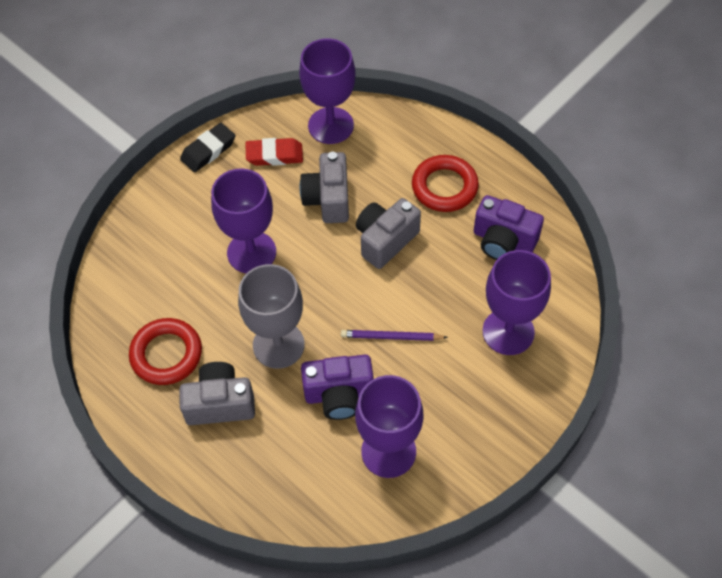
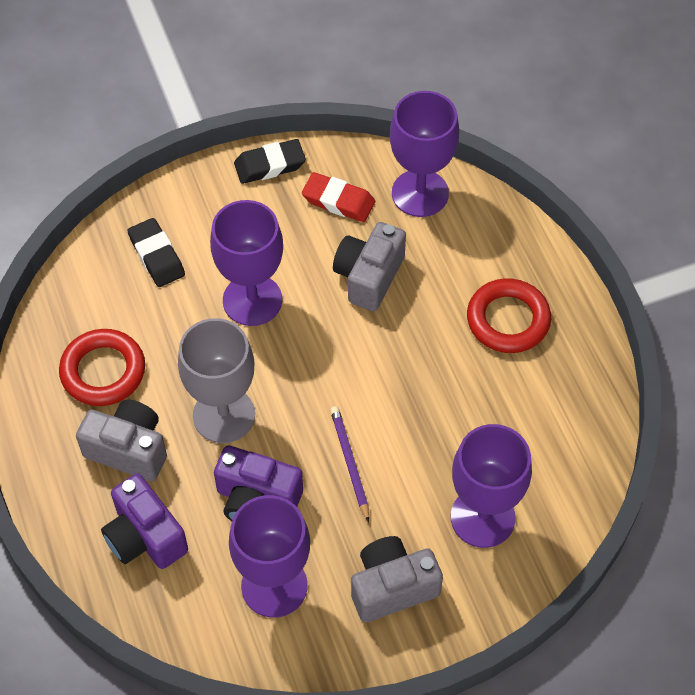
camera: 25 degrees right, 0 degrees up
(159, 251) = (156, 256): none -> black eraser
(385, 240) = (405, 351): grey camera -> grey camera (392, 587)
(391, 337) = (349, 463): purple pencil -> purple pencil turned 45 degrees clockwise
(503, 241) = (539, 412): purple camera -> purple camera (145, 537)

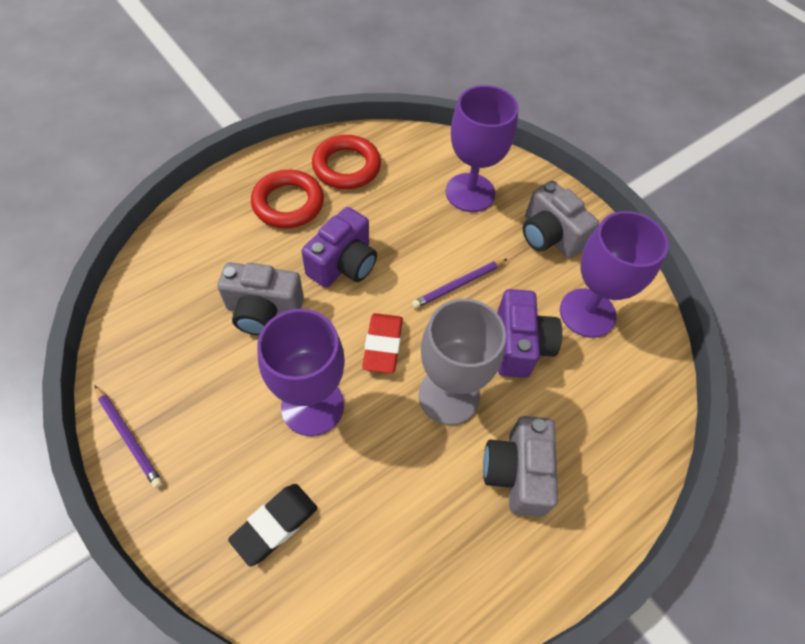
camera: 110 degrees left, 0 degrees up
(103, 371) = (439, 532): red ring -> red ring (346, 166)
(145, 537) = (594, 427): purple camera -> purple camera (343, 264)
(270, 165) = (129, 437): black eraser -> purple pencil
(338, 201) = (174, 357): red eraser -> red eraser (383, 345)
(420, 193) = (157, 289): purple goblet -> none

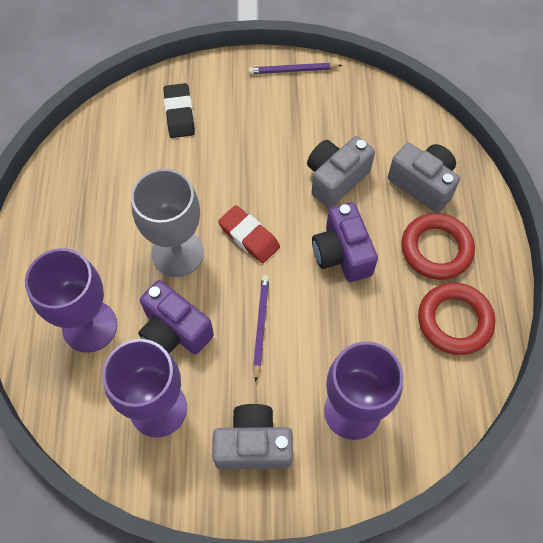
camera: 130 degrees right, 5 degrees up
(312, 406) = (237, 169): purple goblet -> purple goblet (90, 326)
(517, 473) = (94, 256): grey camera -> grey camera (423, 184)

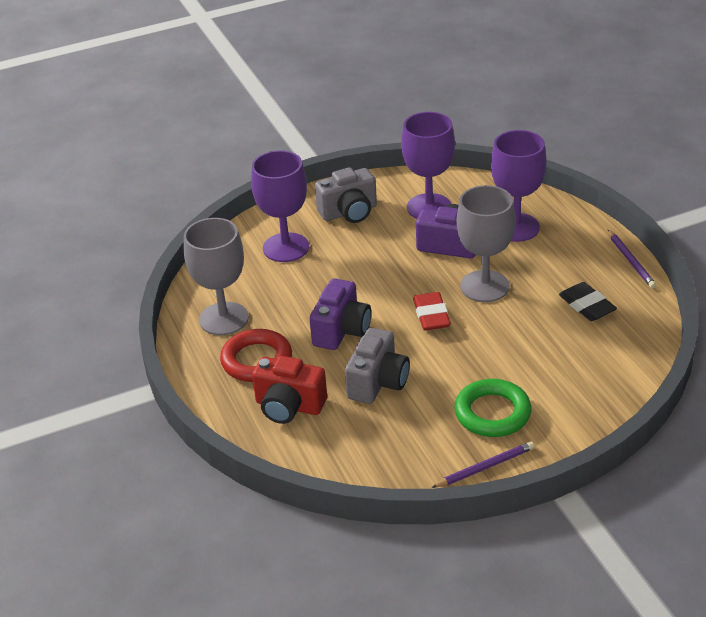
camera: 160 degrees right, 25 degrees down
(179, 114) = (572, 384): black eraser -> black eraser (587, 306)
(249, 237) = (431, 315): red eraser -> red eraser turned 60 degrees clockwise
(259, 112) = (492, 413): none -> green ring
(260, 326) = (384, 267): purple pencil -> purple pencil (631, 261)
(342, 254) = (341, 330): purple camera -> purple camera turned 60 degrees clockwise
(423, 184) = (289, 406): grey camera -> red camera
(454, 321) = (224, 319): red ring -> grey goblet

